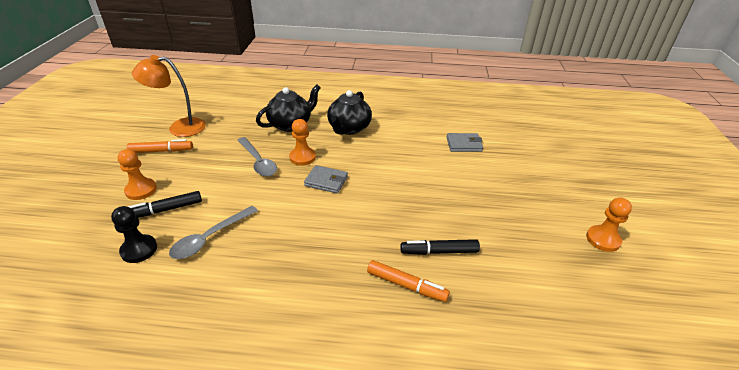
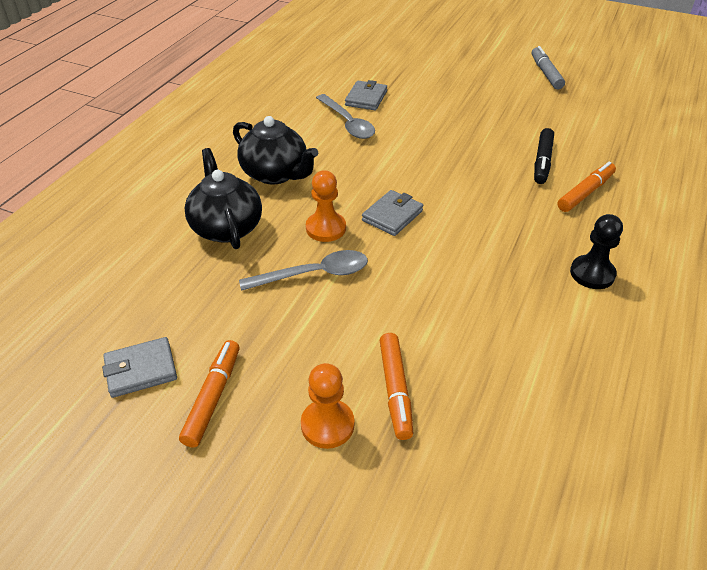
camera: 70 degrees left, 5 degrees up
(139, 250) = (482, 421): black pawn -> black pawn (592, 273)
(165, 210) = (395, 390): black marker -> orange marker
(179, 128) = (141, 370): orange lamp -> grey wallet
(210, 238) = (476, 339): grey spoon -> grey spoon (347, 123)
(603, 239) = (546, 73): orange pawn -> grey marker

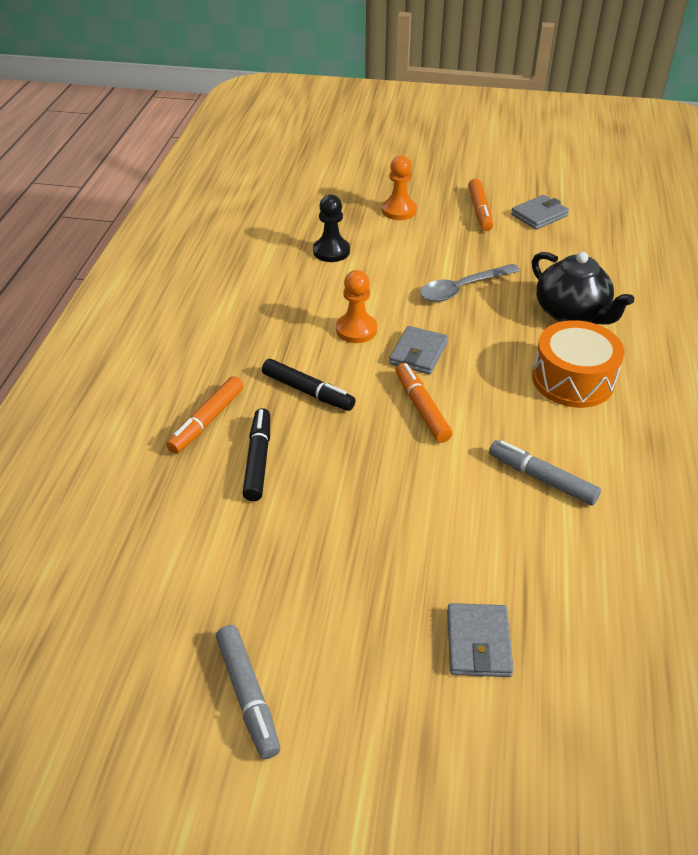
camera: 165 degrees right, 0 degrees up
(276, 174) = (573, 379): black teapot -> orange drum
(326, 228) = (477, 329): orange pawn -> orange pawn (356, 330)
(347, 123) = (541, 479): grey spoon -> grey marker
(366, 98) = (546, 541): grey wallet -> grey wallet (478, 643)
(395, 390) = (362, 232): orange marker -> orange marker (421, 408)
(499, 201) = (308, 391): none -> black marker
(592, 273) = (213, 330): black pawn -> black pawn (331, 251)

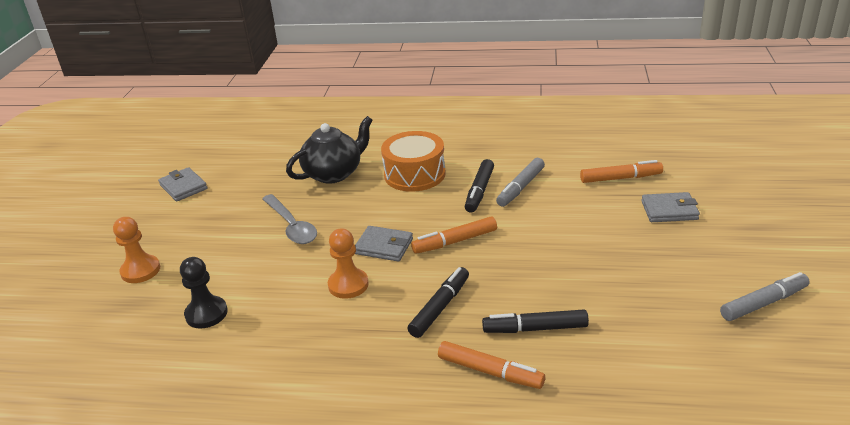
camera: 90 degrees left, 10 degrees down
(480, 211) = (162, 219): orange marker -> orange marker (620, 178)
(532, 437) = (479, 191): none -> black marker

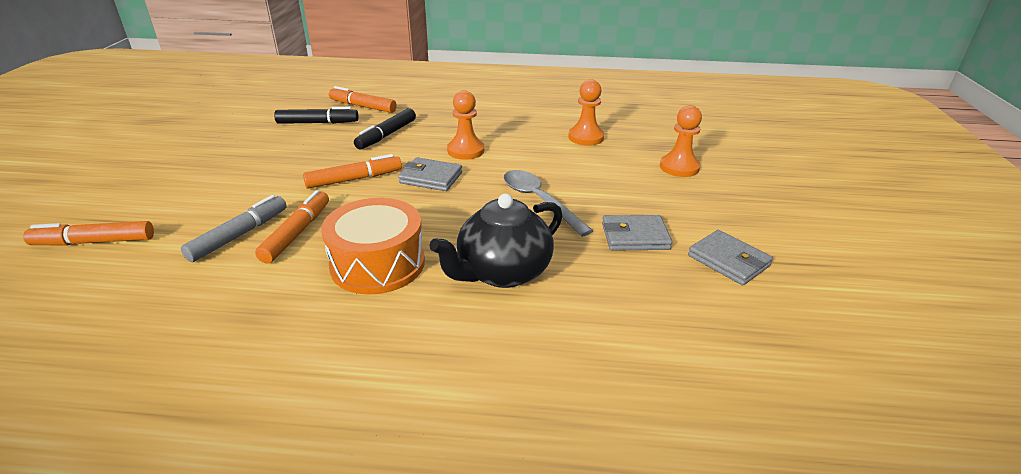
camera: 175 degrees right, 0 degrees up
(206, 314) = (586, 137): black pawn -> orange pawn
(479, 191) = (297, 233): black marker -> orange marker
(669, 210) = (93, 199): grey wallet -> grey wallet (635, 236)
(763, 303) = (127, 130): grey marker -> none

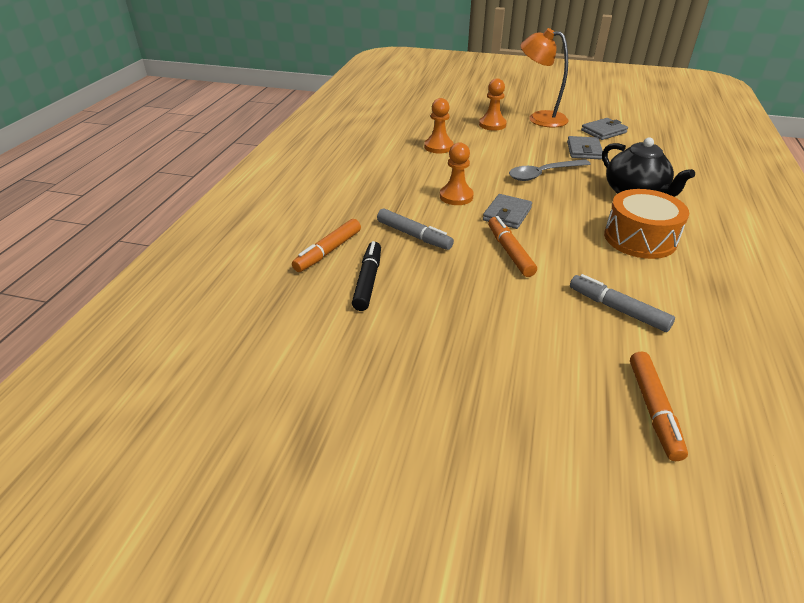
camera: 80 degrees left, 5 degrees up
(297, 233) = (607, 277): orange marker -> none
(386, 135) = (414, 235): black marker -> grey marker
(735, 203) = (539, 118): none -> orange lamp

